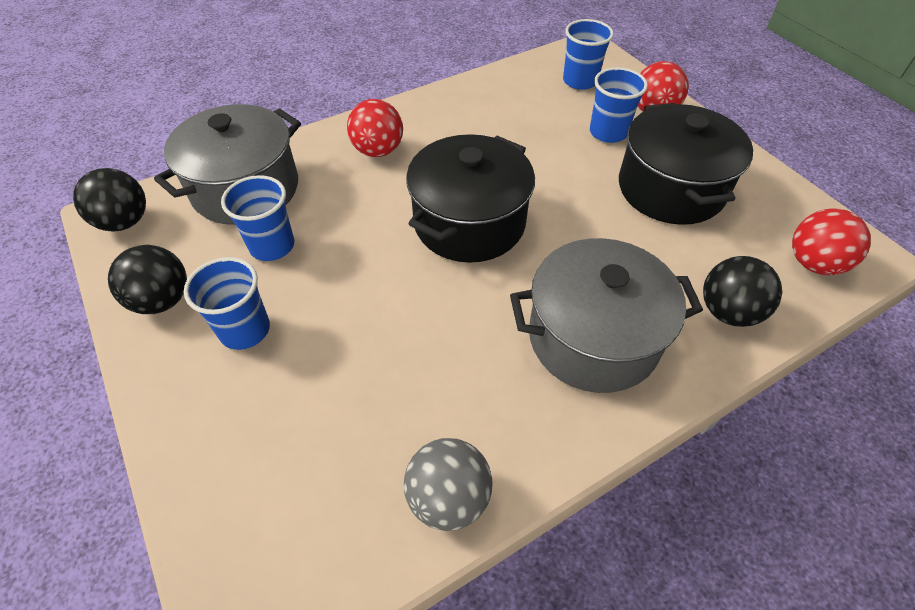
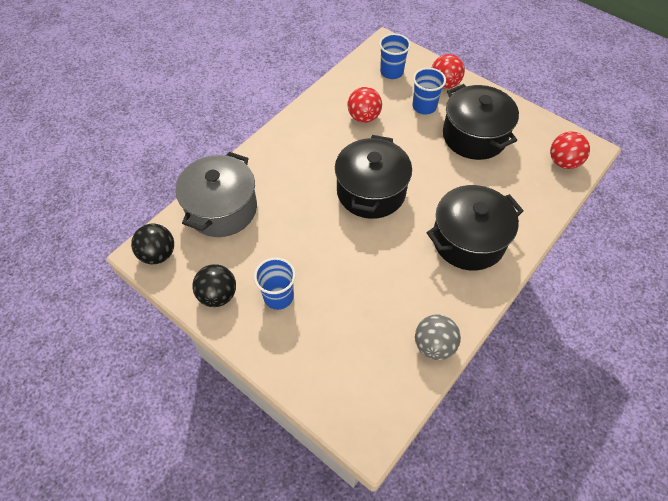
camera: 20 degrees left, 5 degrees up
(272, 246) = (262, 241): blue cup -> none
(378, 150) = (290, 158): red ball -> red ball (364, 117)
(593, 337) = (468, 240): grey pot -> black pot
(728, 312) = (530, 204): black ball -> none

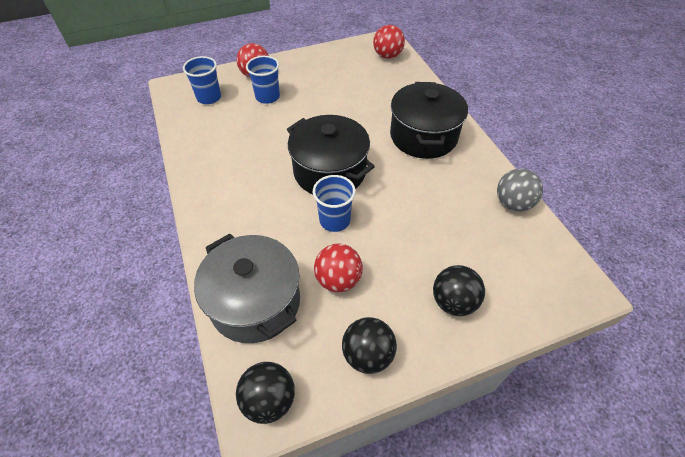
camera: 60 degrees left, 5 degrees down
(278, 296) = (402, 296): blue cup -> blue cup (334, 220)
(294, 334) = (453, 302): none -> black ball
(364, 117) = (241, 138): red ball -> red ball (338, 279)
(474, 136) = (325, 85): black pot -> none

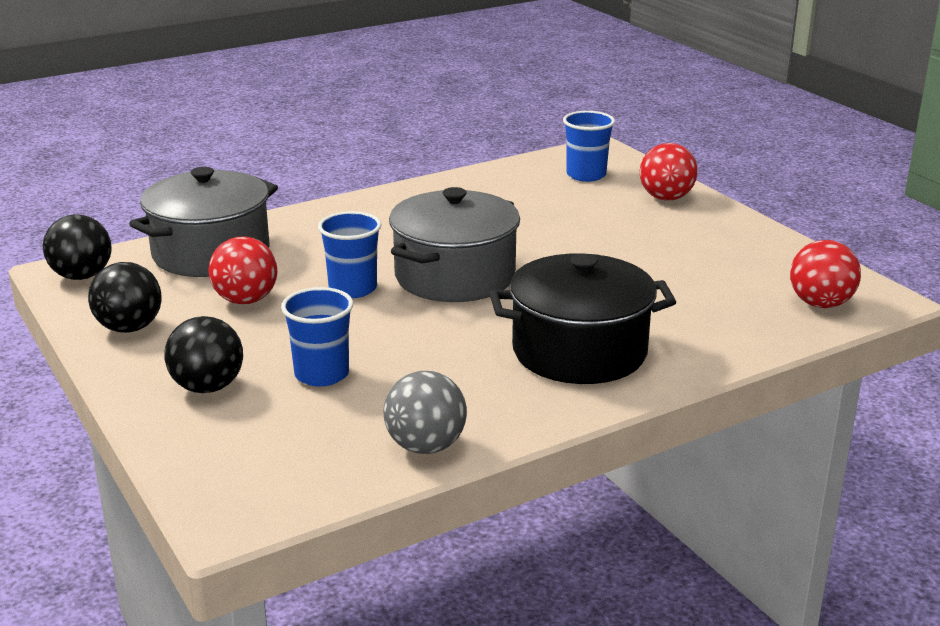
camera: 80 degrees right, 25 degrees down
(267, 97) = (613, 213): blue cup -> blue cup (322, 374)
(329, 171) = (455, 276): black pot -> grey pot

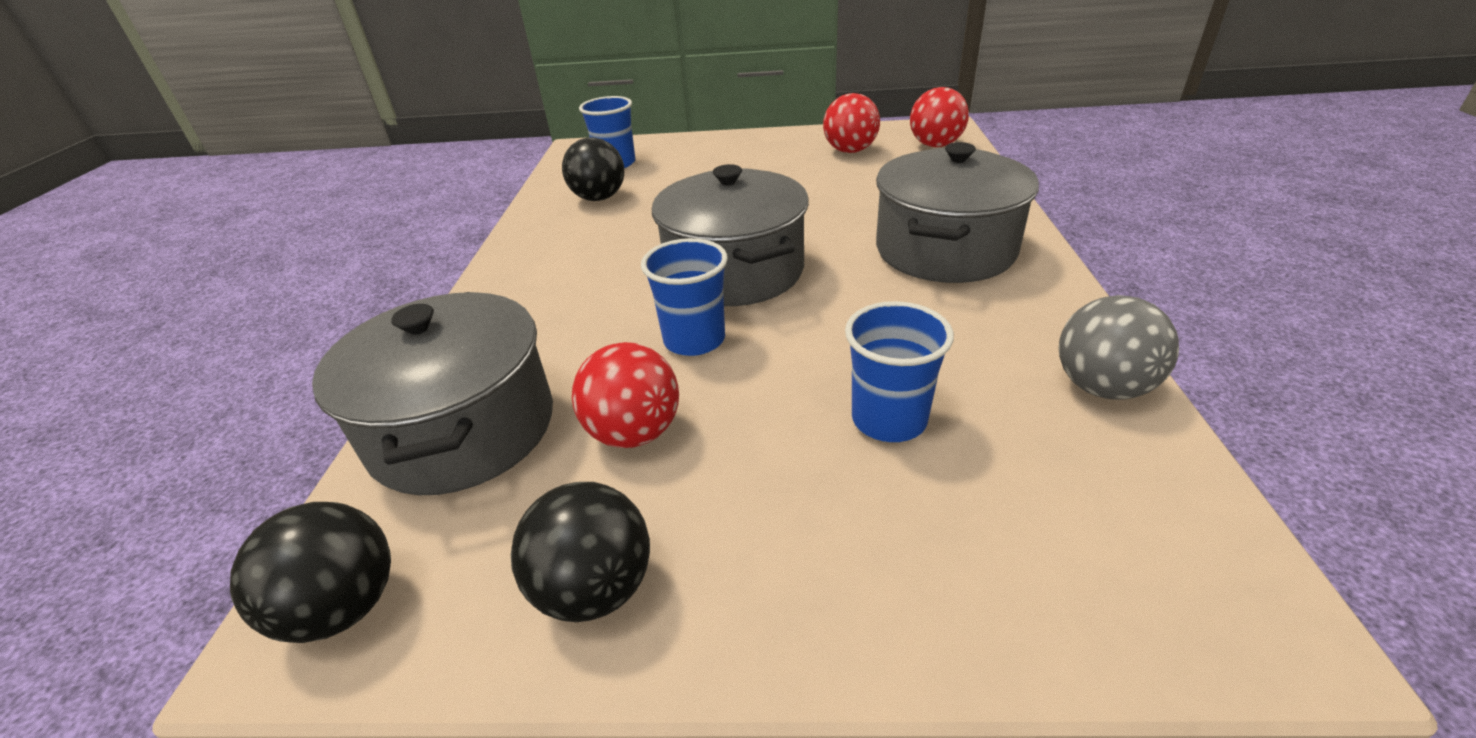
camera: 55 degrees left, 10 degrees up
(208, 387) = (857, 541): black ball -> black ball (599, 198)
(579, 351) = (945, 250): black pot -> grey pot
(666, 198) = (702, 147): red ball -> red ball (850, 151)

